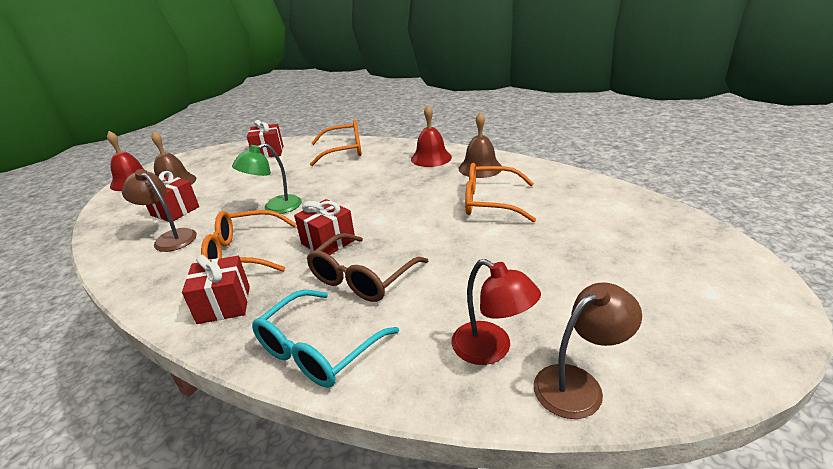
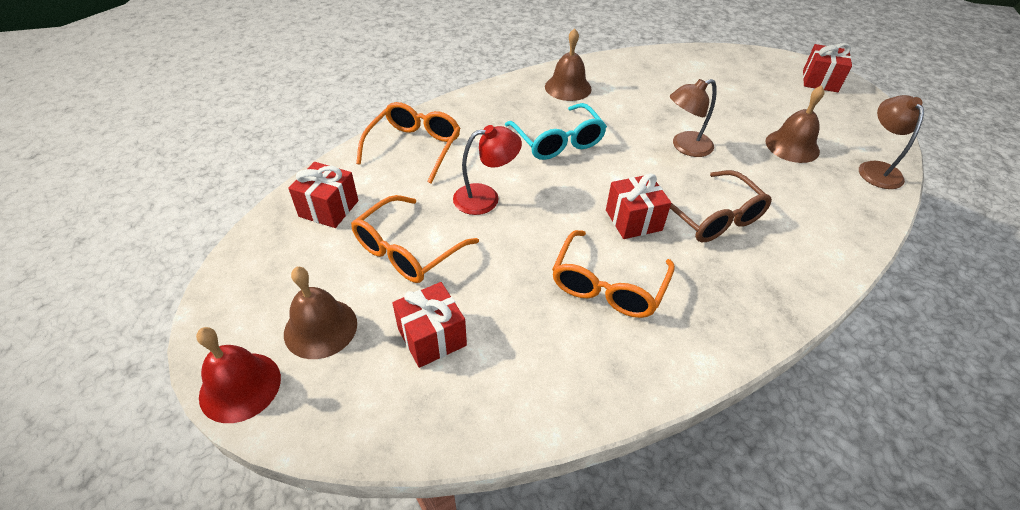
camera: 65 degrees left, 15 degrees up
(171, 238) = (514, 349): brown lamp -> brown lamp (685, 147)
(224, 304) = (702, 318): red gift -> red gift (820, 81)
(275, 208) = (519, 240): green lamp -> none
(318, 350) = (800, 270): turquoise glasses -> turquoise glasses (558, 142)
(431, 158) = (512, 102): red bell -> none
(490, 202) = (638, 109): orange glasses -> orange glasses (407, 250)
(491, 349) = (833, 187): red lamp -> red lamp (486, 197)
(542, 301) = (792, 146): none -> brown bell

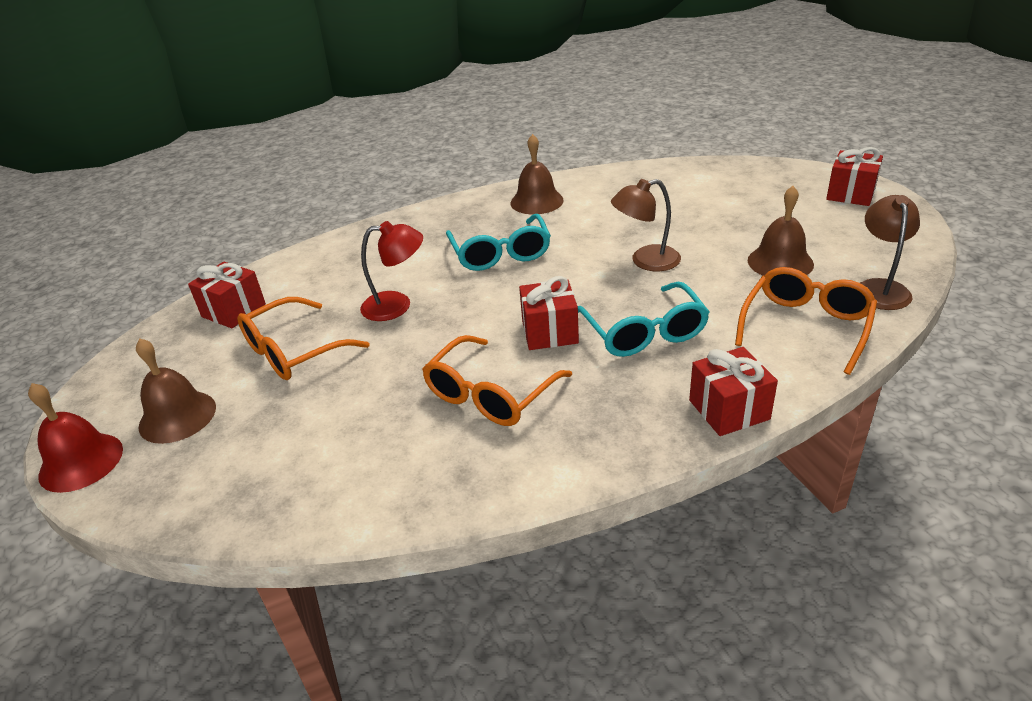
camera: 15 degrees right, 10 degrees down
(414, 147) = (345, 257): orange glasses -> orange glasses (806, 326)
(432, 337) = (281, 431): red gift -> red gift (729, 409)
(712, 217) = (644, 332): brown glasses -> turquoise glasses

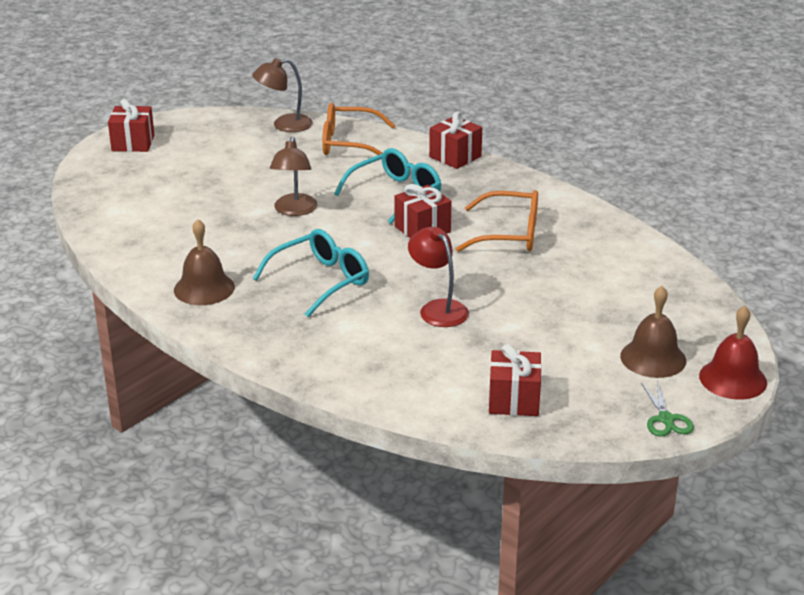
camera: 120 degrees left, 5 degrees down
(103, 387) = (666, 419): none -> green scissors
(293, 351) = (538, 337): orange glasses -> none
(646, 261) = (294, 210): brown lamp -> brown lamp turned 45 degrees clockwise
(780, 262) = (266, 159): brown bell -> none

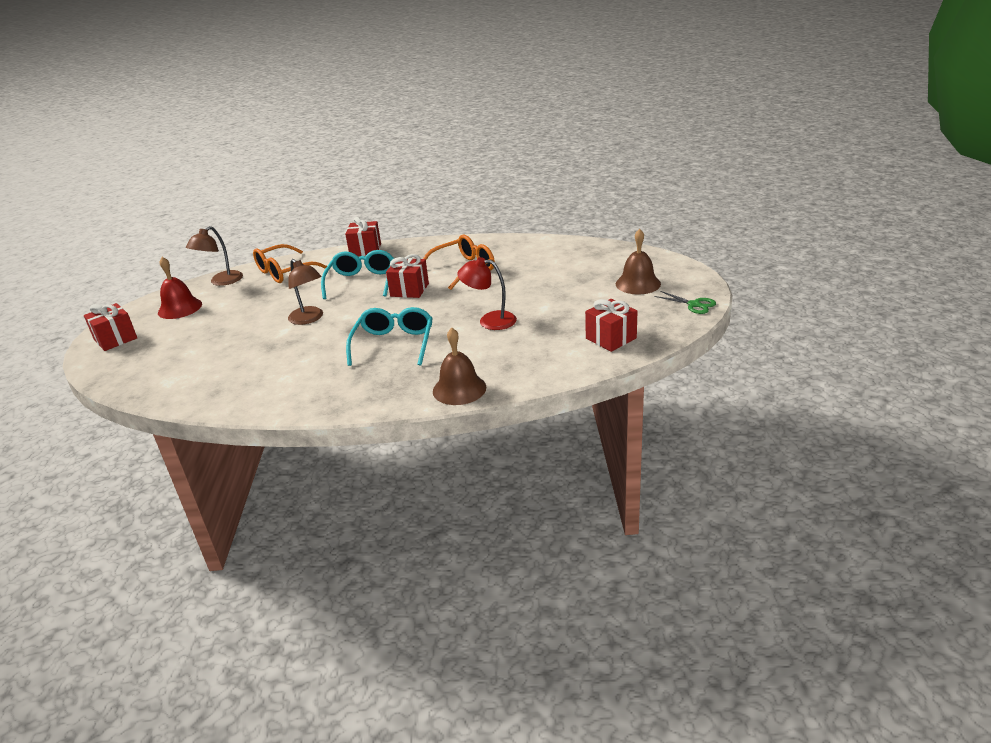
camera: 40 degrees left, 0 degrees up
(204, 288) = (320, 388): brown bell -> brown bell (459, 389)
(733, 379) = (687, 273): red bell -> red bell (180, 308)

